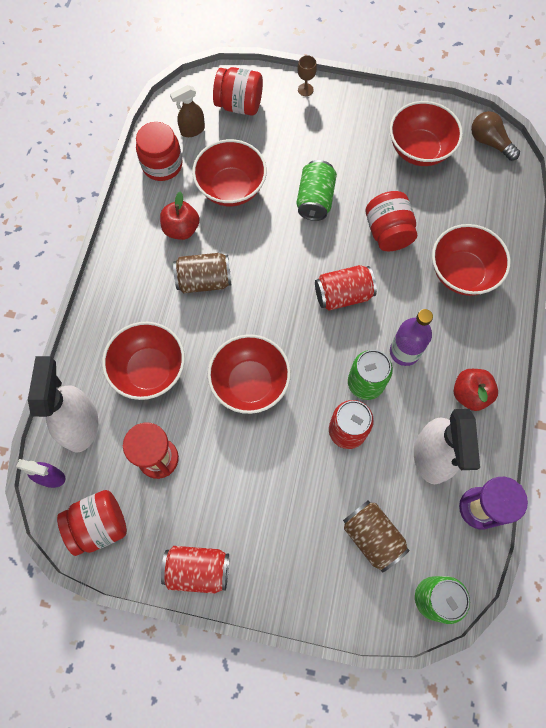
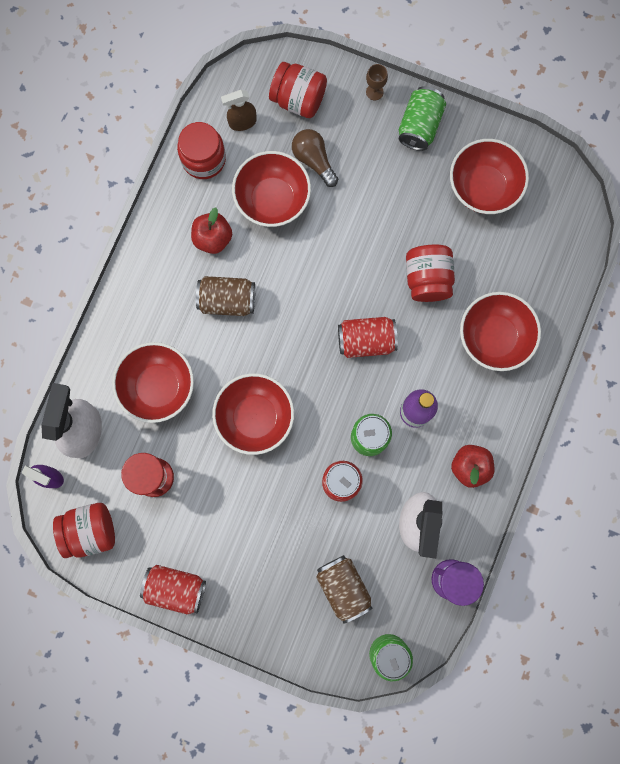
camera: 10 degrees right, 10 degrees up
(315, 199) = (359, 228): green can -> green can (419, 125)
(489, 142) = (562, 191): brown light bulb -> brown light bulb (314, 160)

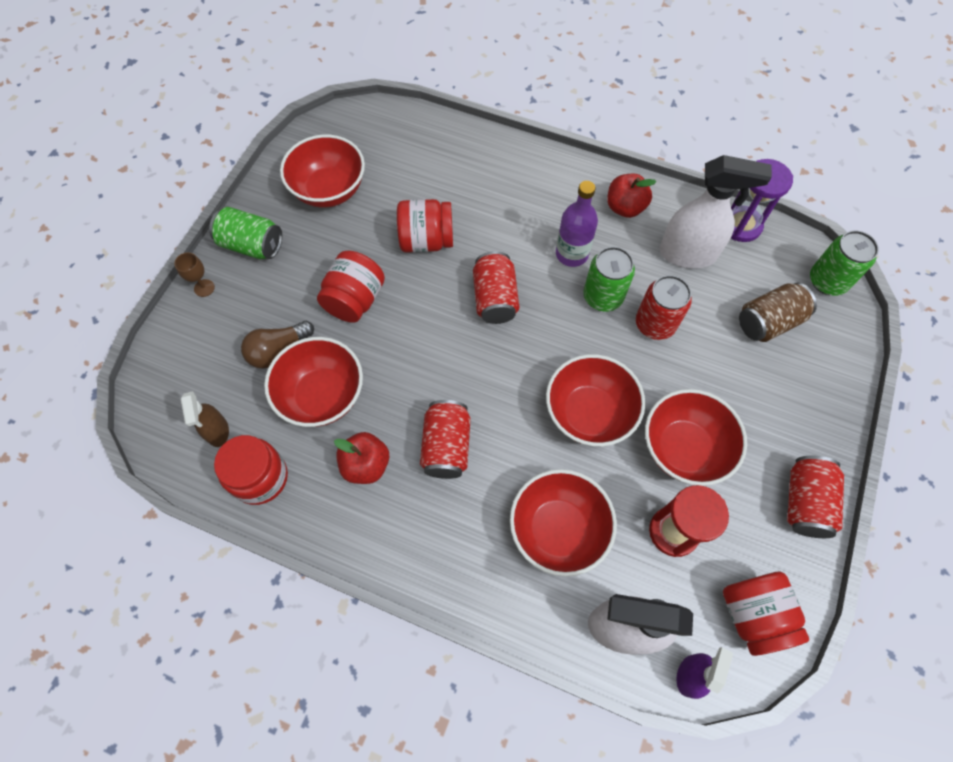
camera: 90 degrees left, 15 degrees down
(227, 300) = (446, 446): brown can -> red can
(298, 99) = (199, 367): red jar -> red jar (355, 300)
(494, 337) = (490, 185): red bowl -> red bowl (683, 448)

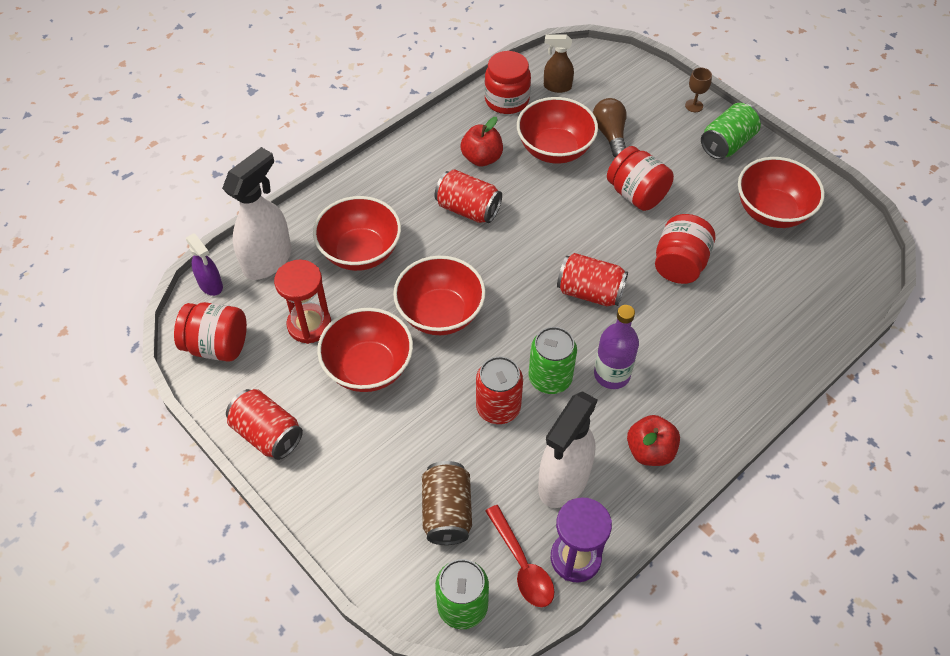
camera: 115 degrees right, 10 degrees down
(770, 256) = (522, 564): none -> red spoon

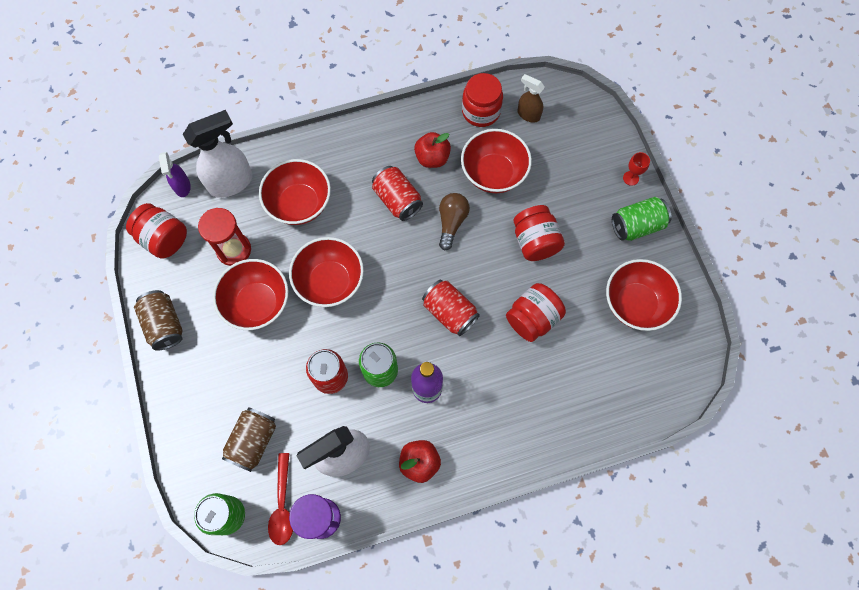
camera: 25 degrees right, 15 degrees up
(267, 434) = (164, 325): red can -> brown can
(610, 135) = (545, 178): brown light bulb -> brown light bulb (451, 222)
(694, 106) = (630, 178): brown goblet -> red goblet

